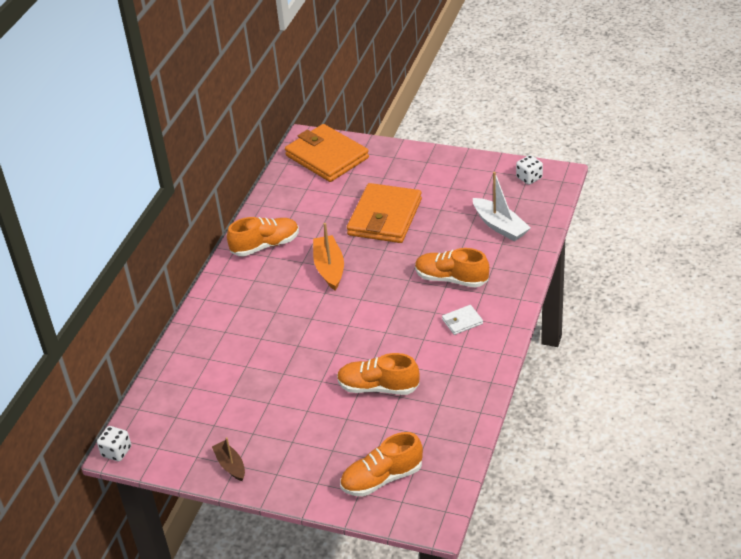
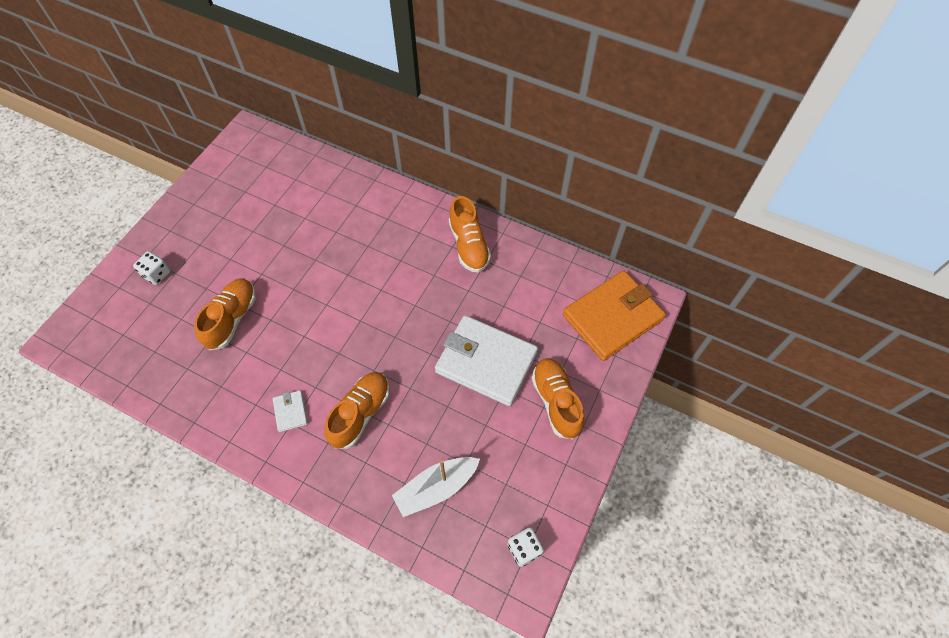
camera: 95 degrees right, 20 degrees up
(116, 451) = (246, 129): white dice -> white dice (157, 274)
(230, 465) = (195, 200): brown boat -> none
(329, 268) = (416, 298): orange boat -> none
(382, 478) = (124, 306): orange shoe -> orange shoe (556, 402)
(385, 217) = (486, 362): orange wallet -> white wallet

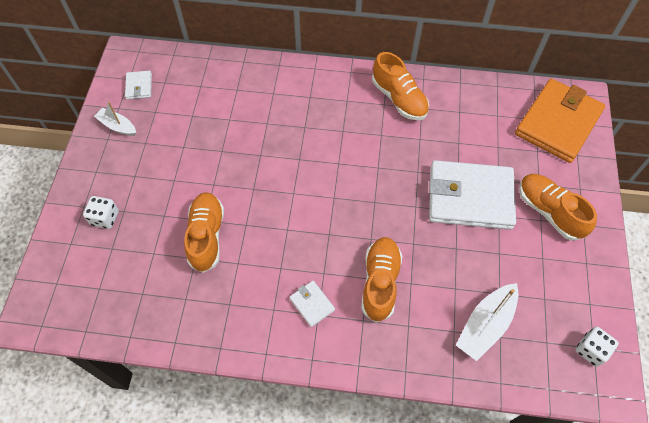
camera: 20 degrees left, 0 degrees up
(207, 195) = (117, 126): none -> white boat
(242, 164) = (139, 86): none -> white wallet

